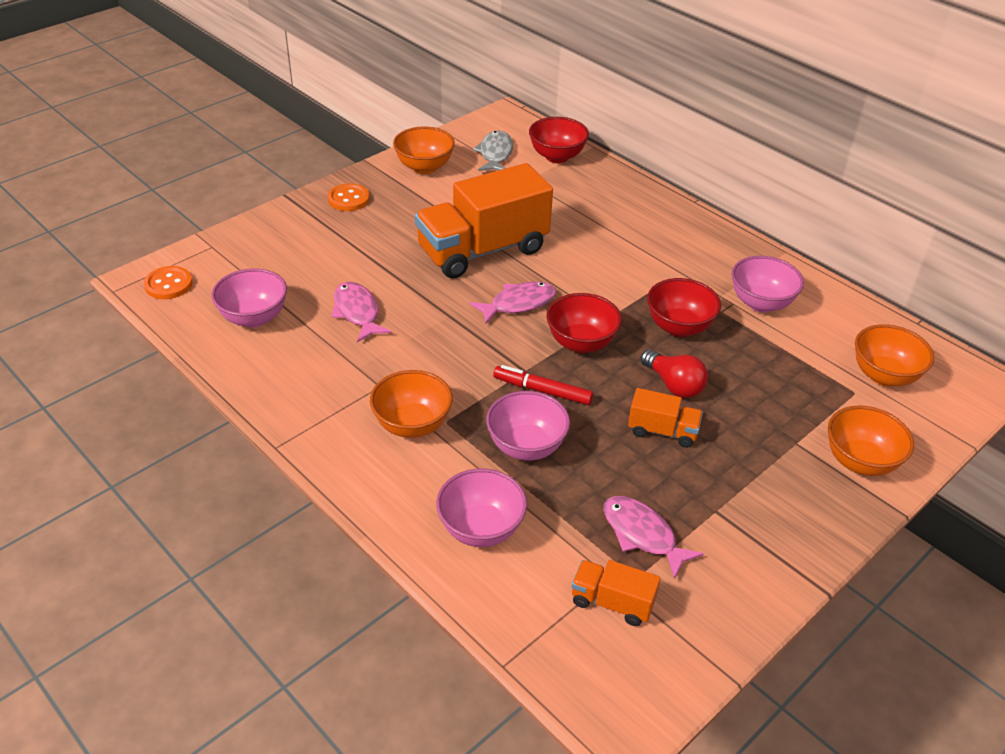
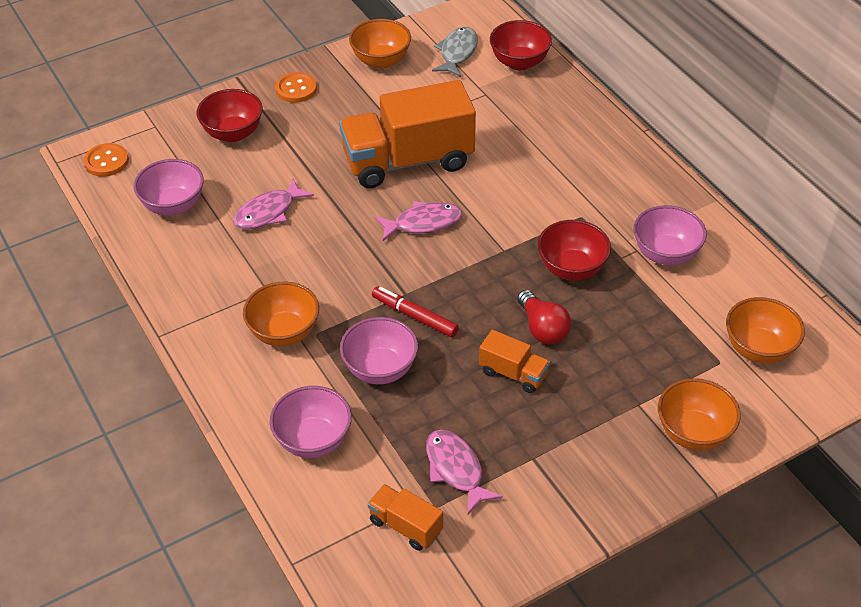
camera: 15 degrees right, 5 degrees up
(357, 312) = (268, 212): pink fish -> pink fish turned 120 degrees counterclockwise
(581, 343) = (469, 272): red bowl -> red bowl (233, 133)

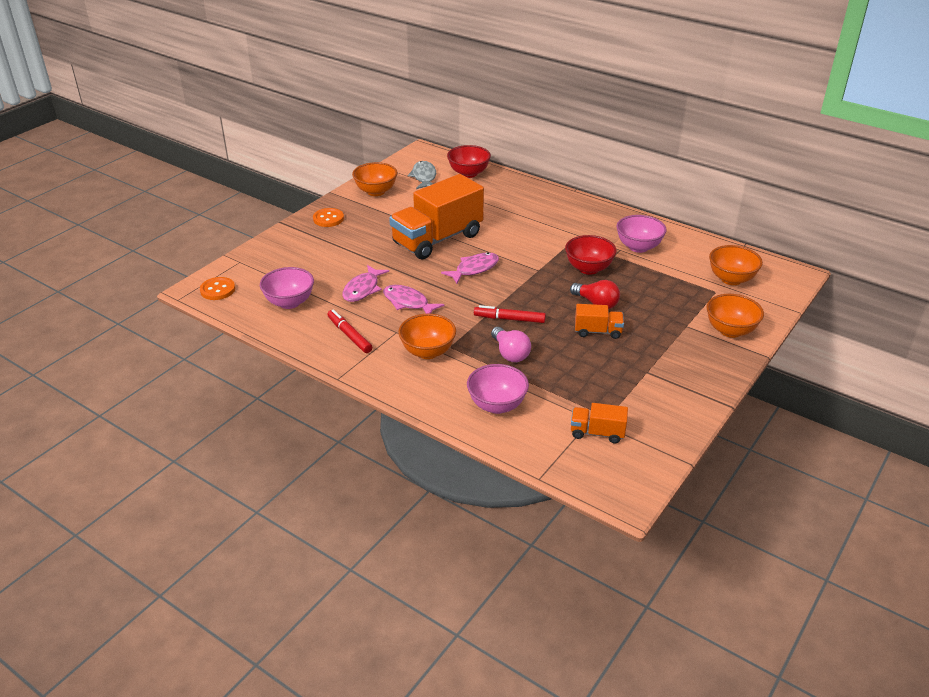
camera: 25 degrees left, 10 degrees down
(210, 277) = (349, 335): none -> red marker
(233, 133) = (302, 252): red bowl -> none
(380, 369) = (510, 353): pink bowl -> pink light bulb
(456, 469) = (604, 392): pink fish -> pink fish (408, 302)

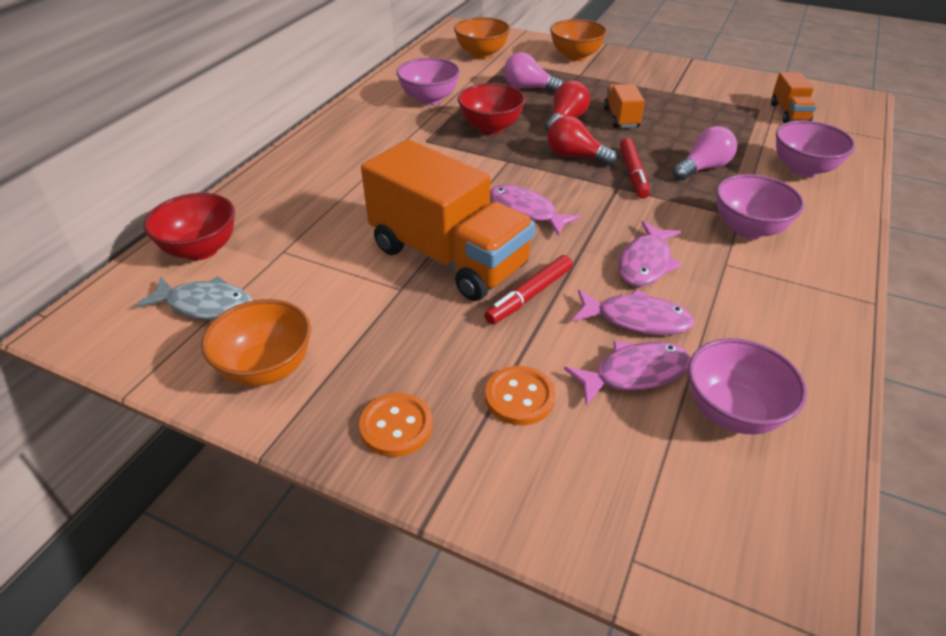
camera: 100 degrees left, 5 degrees up
(217, 290) = (766, 566): orange button -> orange button (519, 397)
(326, 281) = (634, 373): none -> pink fish
(349, 335) = (769, 311): red marker -> red marker (529, 296)
(424, 177) = (206, 305): grey fish -> grey fish turned 150 degrees counterclockwise
(428, 352) = (748, 229): orange bowl -> pink bowl
(539, 298) = (575, 156): none -> red light bulb
(658, 294) = (528, 88): none -> pink light bulb

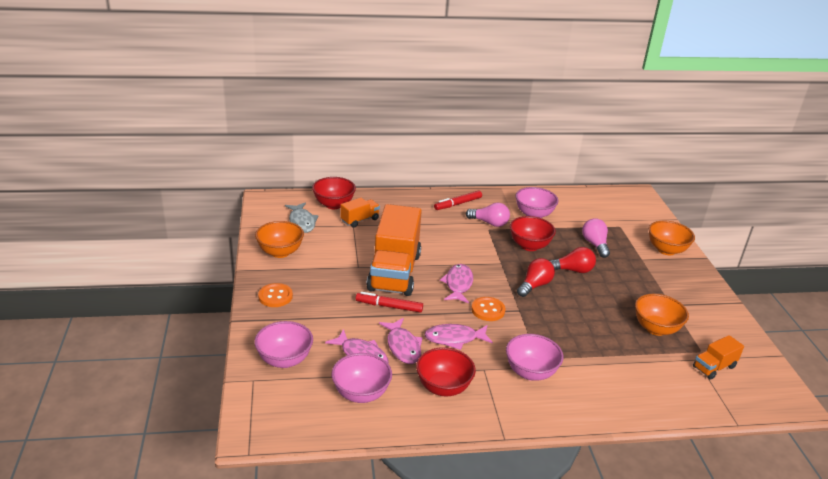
camera: 55 degrees right, 10 degrees down
(481, 54) = (615, 213): orange bowl -> orange bowl (656, 328)
(519, 397) = (318, 324): orange button -> orange button (488, 310)
(575, 156) = (534, 285): red light bulb -> red light bulb turned 45 degrees clockwise
(621, 118) = (604, 291): orange truck -> orange truck (360, 220)
(633, 174) = (541, 312): red marker -> red marker (458, 204)
(703, 168) = (582, 340): pink light bulb -> pink light bulb (489, 223)
(750, 316) = (443, 387): none -> red bowl
(803, 169) = (635, 386): pink bowl -> pink bowl (284, 360)

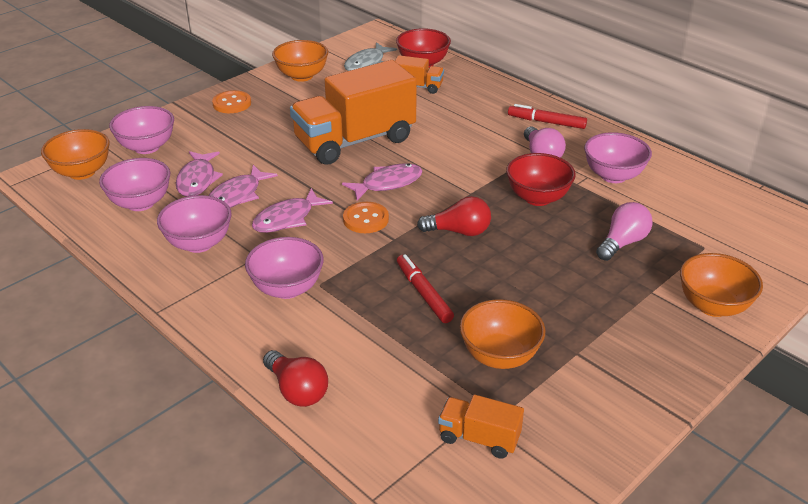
camera: 55 degrees right, 5 degrees up
(279, 406) = (82, 172): none -> orange bowl
(389, 306) = (292, 162): red marker -> red marker (423, 293)
(443, 387) = (199, 243): red bowl -> pink bowl
(454, 338) = (287, 219): pink fish -> pink fish turned 90 degrees counterclockwise
(572, 270) = (534, 246): red light bulb -> red light bulb (297, 390)

